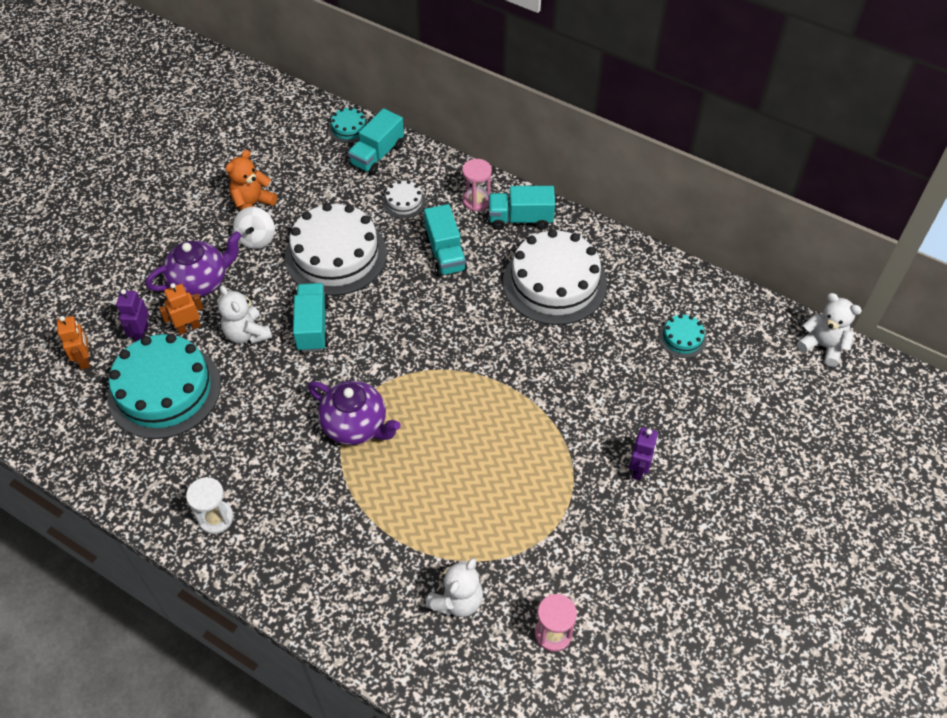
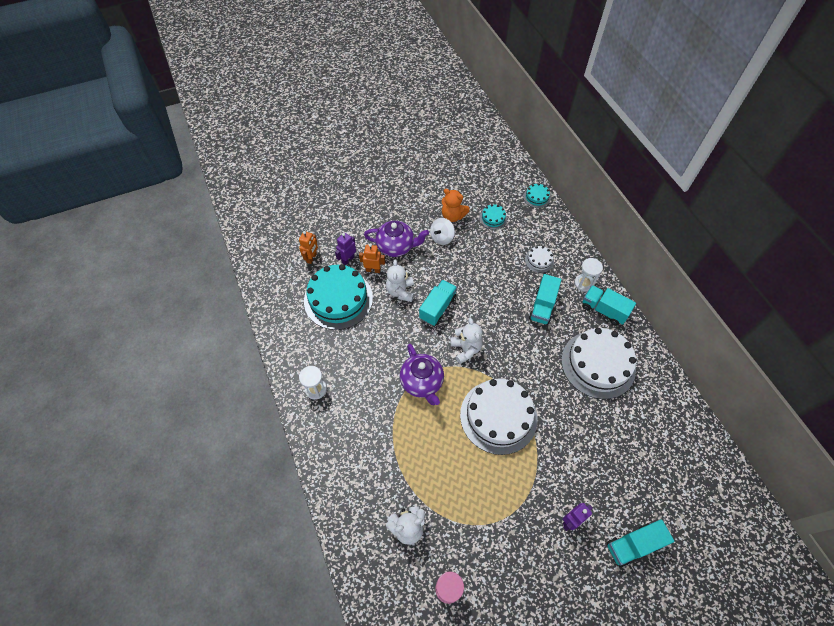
camera: 35 degrees right, 5 degrees up
(252, 205) = (453, 216): orange teddy bear -> orange teddy bear turned 135 degrees counterclockwise
(336, 255) = (478, 272): white cake -> white cake (498, 416)
(377, 155) = (542, 222): turquoise truck -> turquoise truck (633, 545)
(476, 201) = (584, 283): pink hourglass -> white hourglass
(682, 338) = (658, 452): turquoise cake -> turquoise cake (493, 218)
(822, 346) = (757, 519): white teddy bear -> white teddy bear (466, 349)

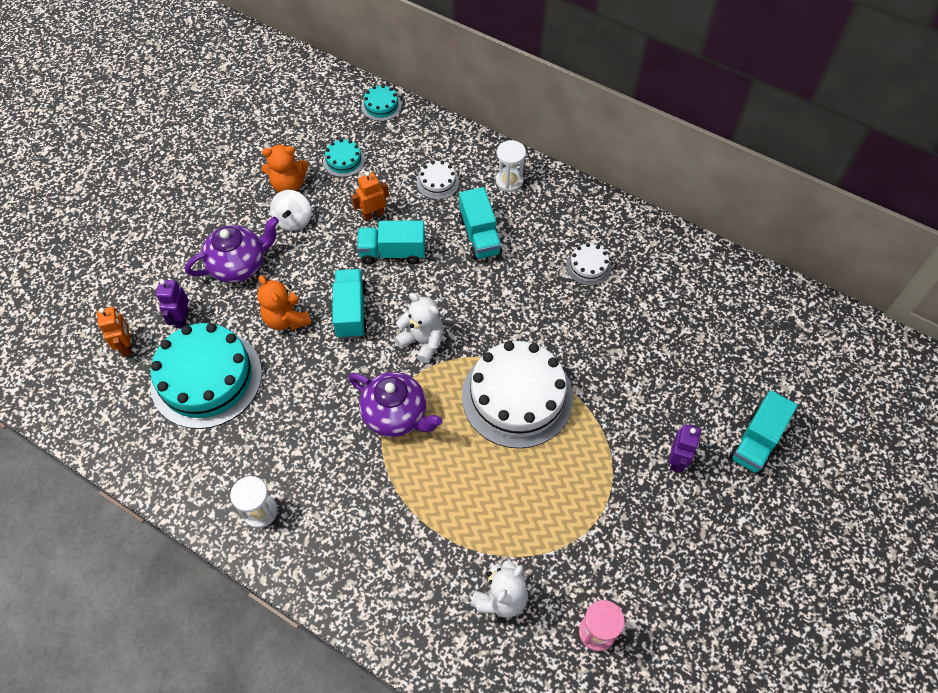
camera: 35 degrees left, 0 degrees up
(373, 270) = (228, 313): orange robot -> orange robot (373, 215)
(400, 291) = (286, 319): white teddy bear -> orange teddy bear
(598, 364) = (588, 266): white cake -> white cake, size x0.44
(603, 310) = (553, 200): turquoise truck -> turquoise truck (392, 252)

